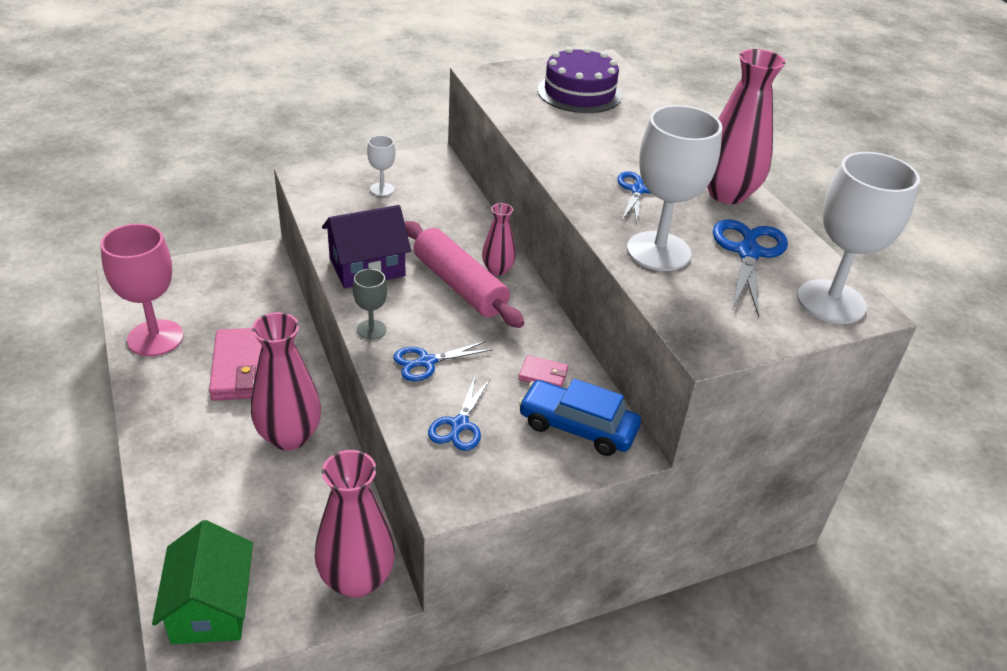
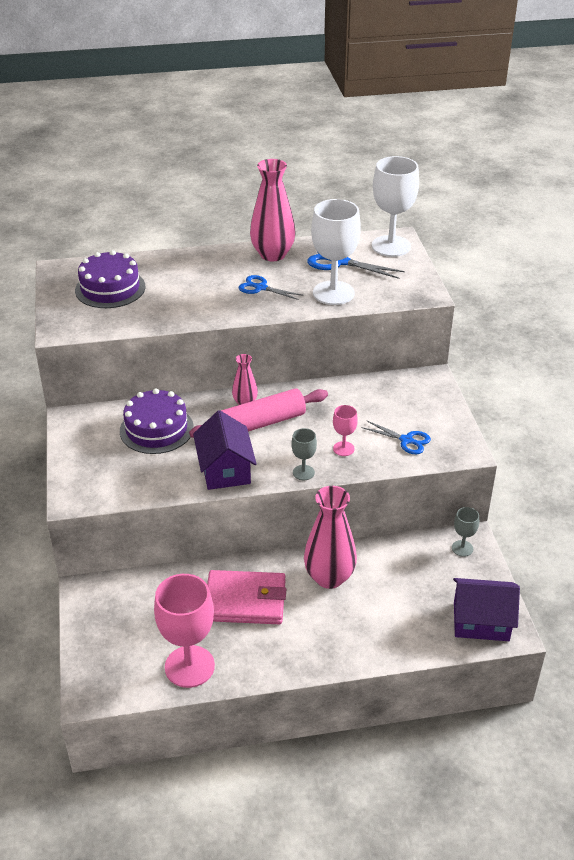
camera: 75 degrees left, 0 degrees up
(211, 607) = (481, 621): green house -> purple house
(356, 579) = (462, 548): pink vase -> grey goblet
(382, 189) = (112, 453): white goblet -> none
(426, 362) = (343, 449): blue scissors -> pink goblet
(429, 212) = (156, 429): none -> purple cake
(543, 375) = (363, 398): pink wallet -> none
(577, 427) = (412, 392): blue car -> none

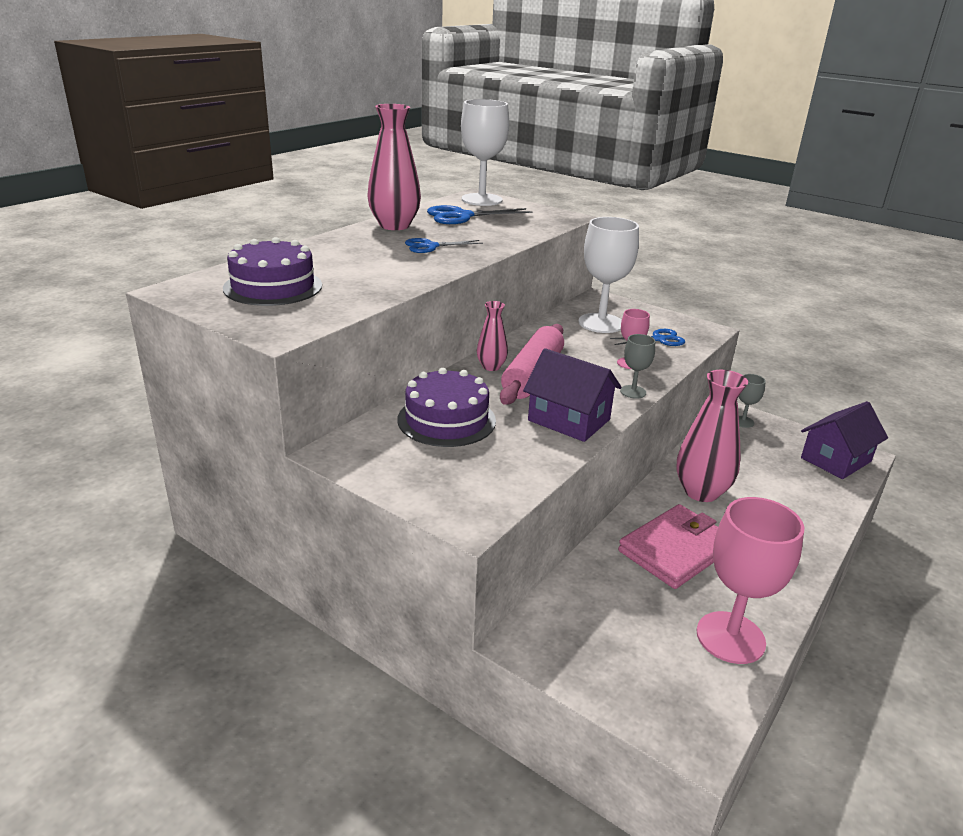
camera: 45 degrees left, 10 degrees down
(333, 293) = (499, 233): white goblet -> white goblet (601, 323)

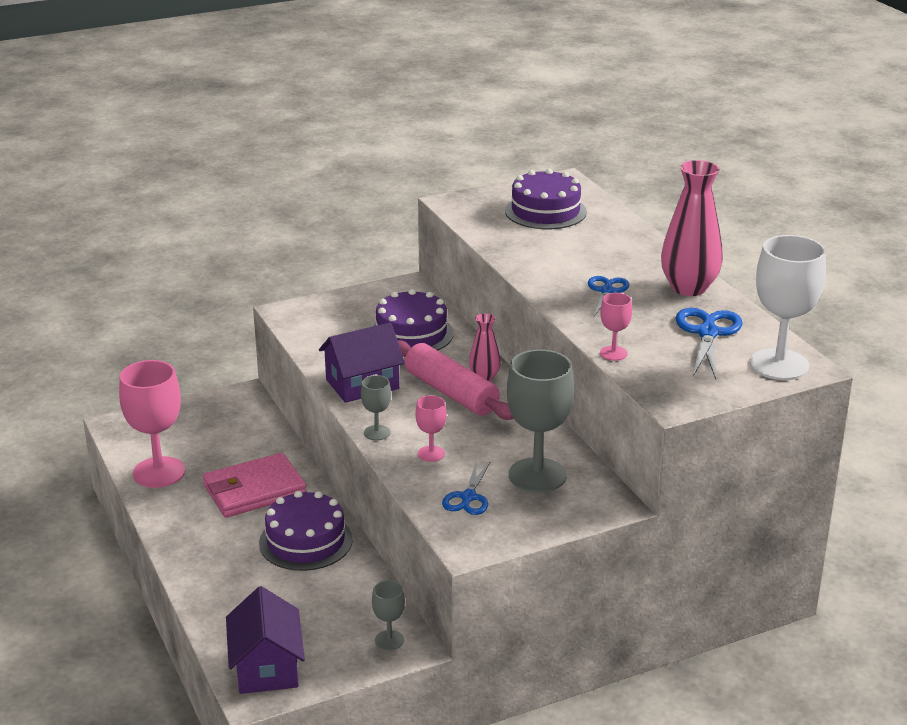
camera: 120 degrees right, 0 degrees up
(528, 235) = (613, 353): none -> pink goblet
(601, 323) = (537, 475): white goblet -> grey goblet
(675, 550) = (254, 490): pink wallet -> pink wallet turned 75 degrees clockwise
(701, 492) = (305, 541): pink vase -> purple cake

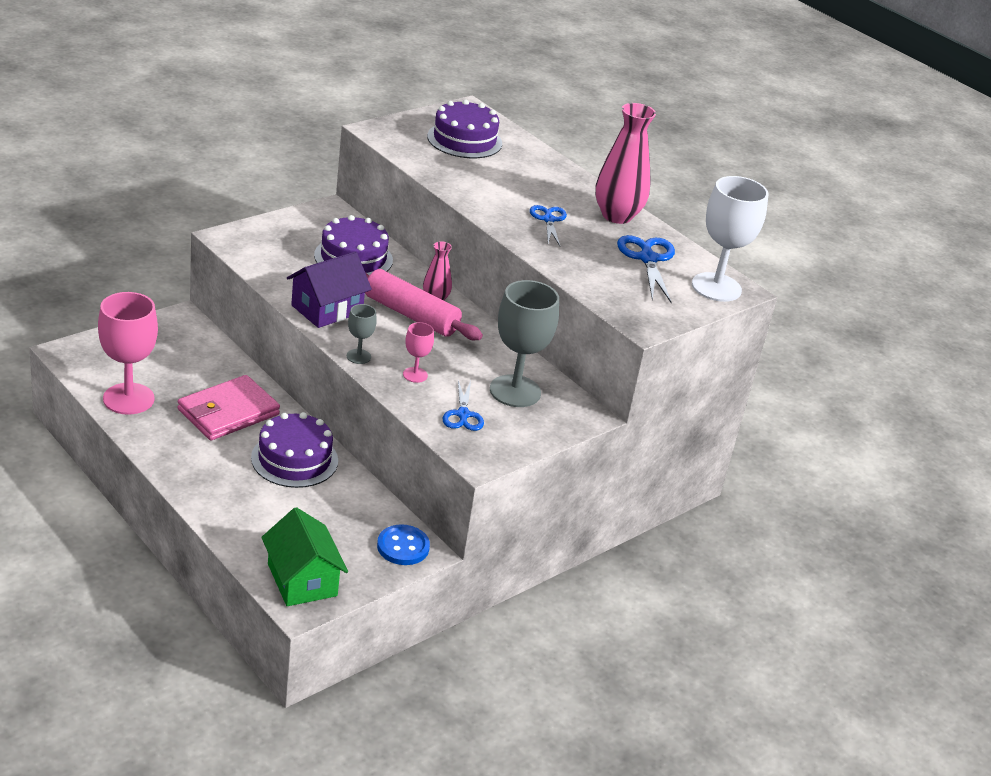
camera: 20 degrees left, 5 degrees up
(267, 667) = (302, 580): purple house -> green house
(389, 640) = (403, 547): grey goblet -> blue button
(613, 353) = (577, 280): pink goblet -> none

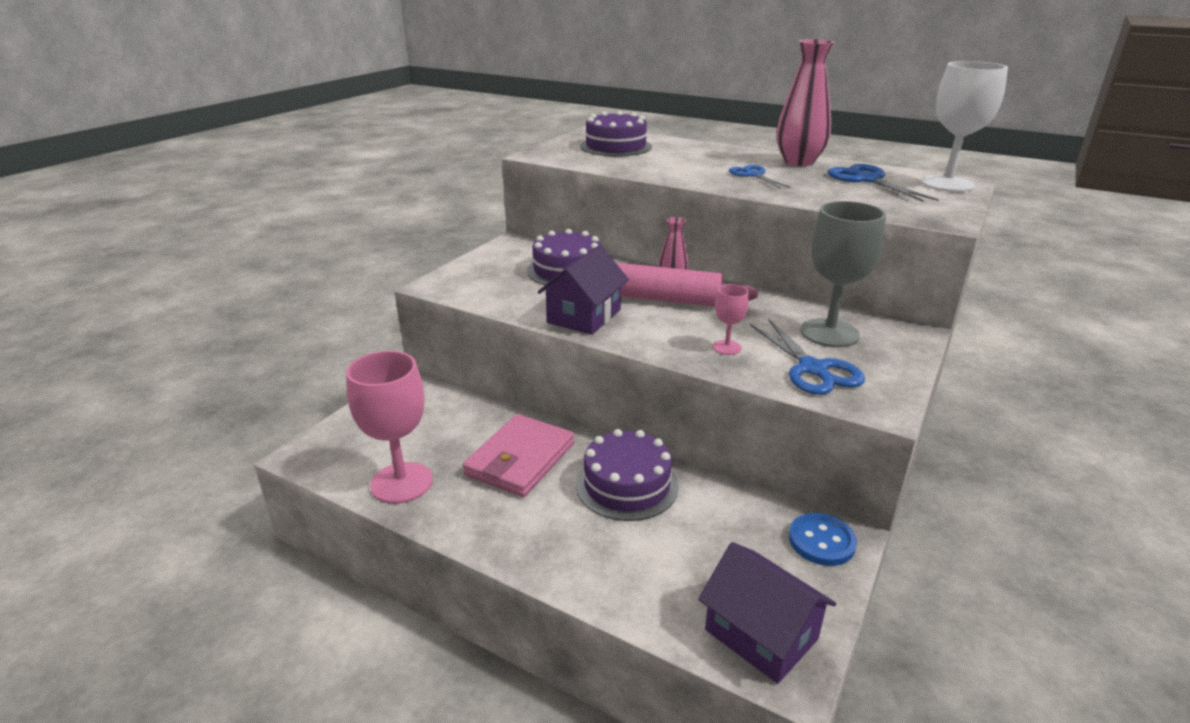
camera: 15 degrees left, 5 degrees down
(302, 580) = (761, 634): green house -> purple house
(358, 356) = (656, 348): grey goblet -> none
(463, 415) = (813, 369): blue scissors -> blue scissors, size x1.53

